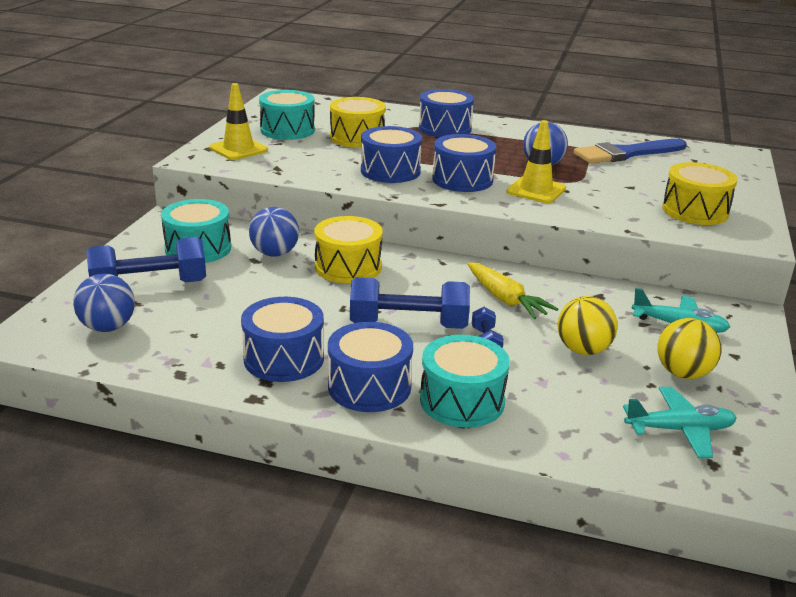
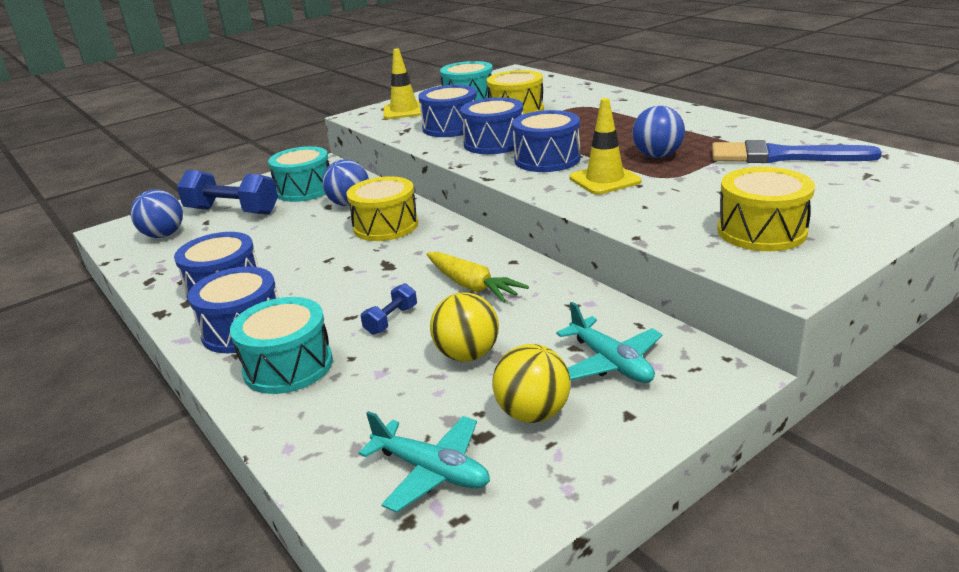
camera: 40 degrees right, 0 degrees up
(408, 325) = (353, 287): blue dumbbell -> none
(445, 128) = (614, 110): blue drum -> blue drum (451, 127)
(505, 299) = (472, 286): yellow carrot -> yellow carrot turned 45 degrees counterclockwise

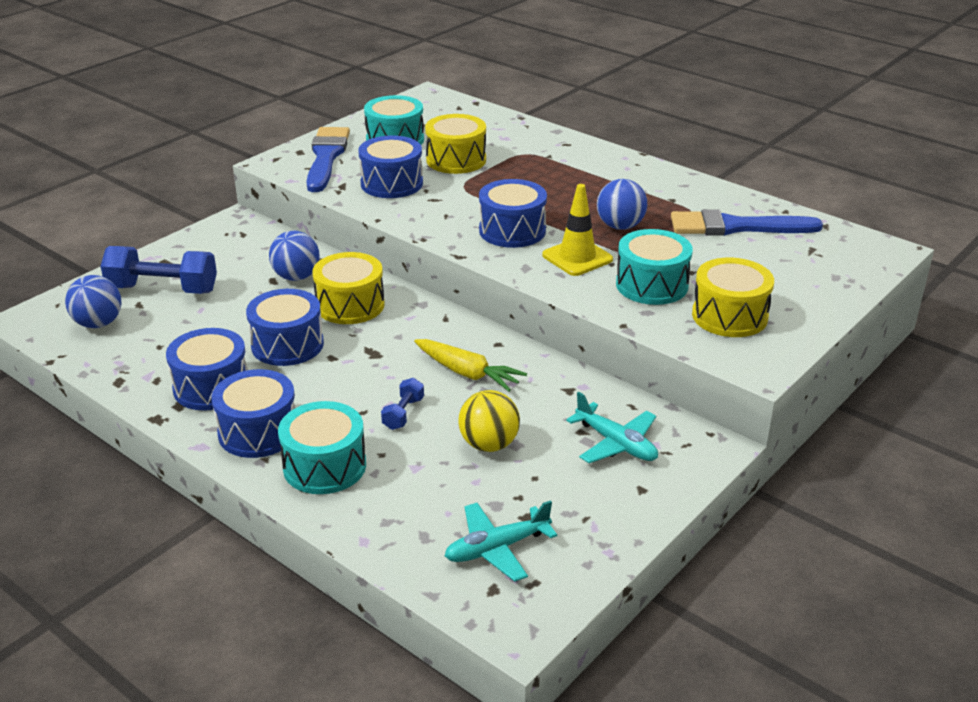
camera: 15 degrees left, 5 degrees up
(305, 190) = (234, 258): turquoise drum -> turquoise drum (651, 285)
(404, 111) = (326, 157): yellow traffic cone -> blue brush
(431, 471) = (497, 548): turquoise plane -> turquoise plane turned 135 degrees clockwise
(494, 143) = (449, 207): blue drum -> blue drum (287, 345)
(533, 413) = (564, 494): yellow ball -> none

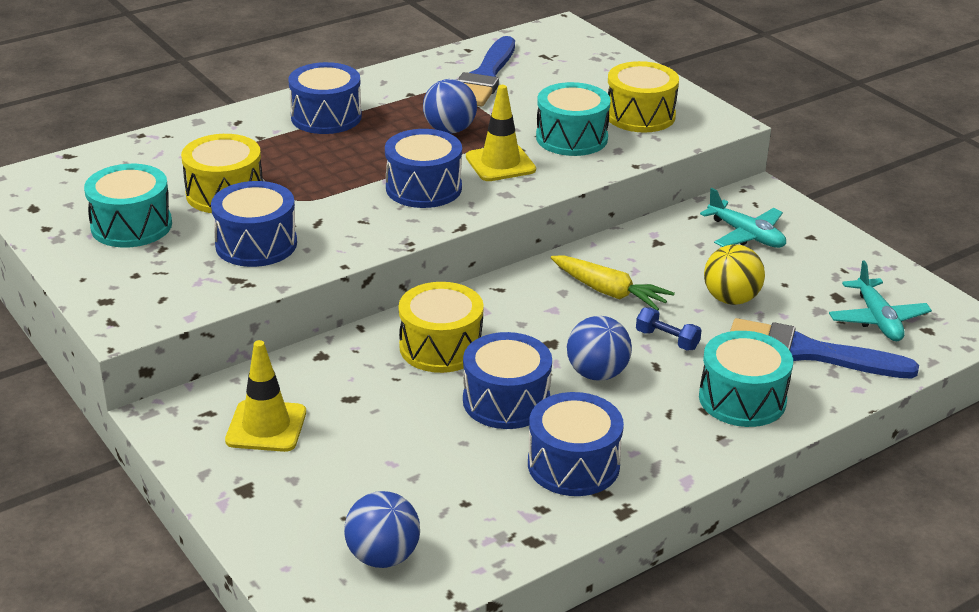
camera: 75 degrees left, 0 degrees up
(163, 289) = (322, 493): blue dumbbell -> none
(232, 256) = (266, 426): none -> yellow traffic cone
(258, 432) = (671, 437): blue drum -> blue drum (326, 117)
(296, 277) = (352, 379): blue ball -> blue ball (597, 373)
(326, 157) = (140, 281): blue brush -> blue brush (808, 352)
(467, 373) = (609, 292): yellow carrot -> yellow carrot turned 75 degrees clockwise
(616, 443) = (746, 235): turquoise plane -> turquoise plane turned 75 degrees clockwise

